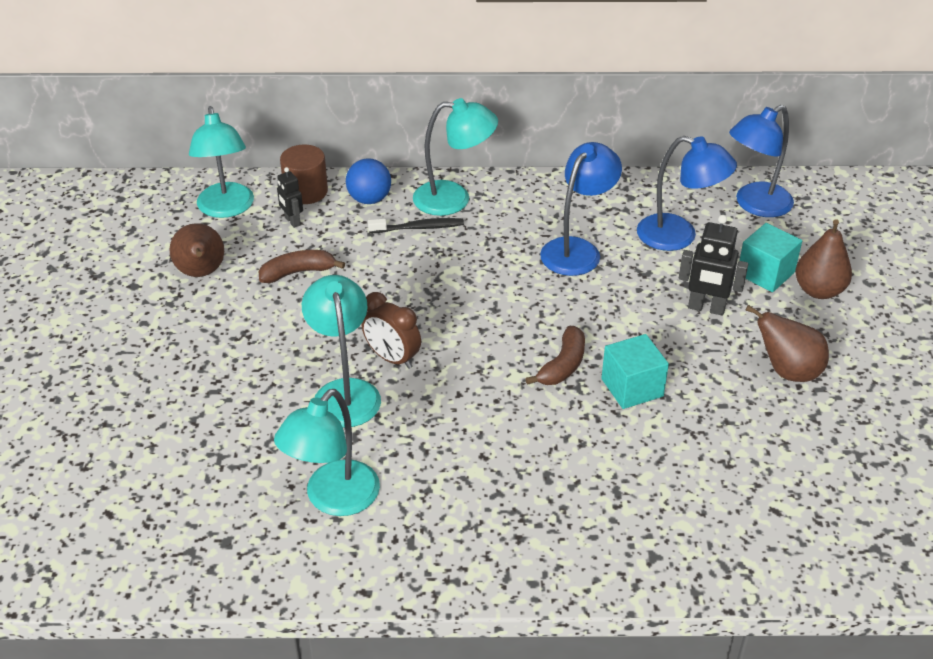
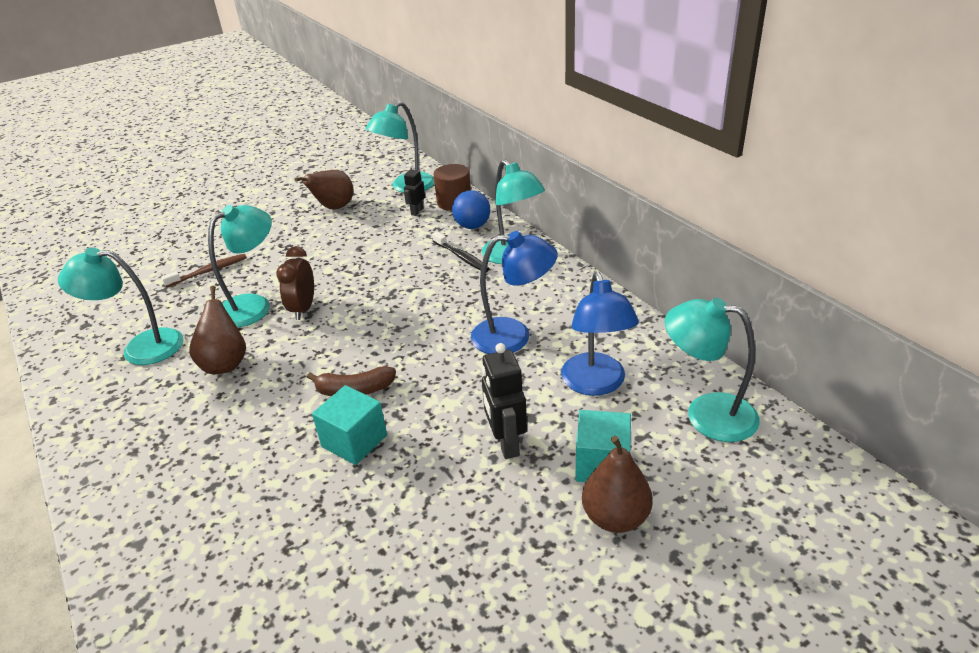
camera: 60 degrees right, 5 degrees down
(225, 409) = (209, 271): none -> brown toothbrush
(298, 272) = (365, 236): brown banana -> none
(755, 205) = (706, 414): blue lamp -> turquoise lamp
(787, 371) = (457, 542): brown pear -> brown pear (225, 363)

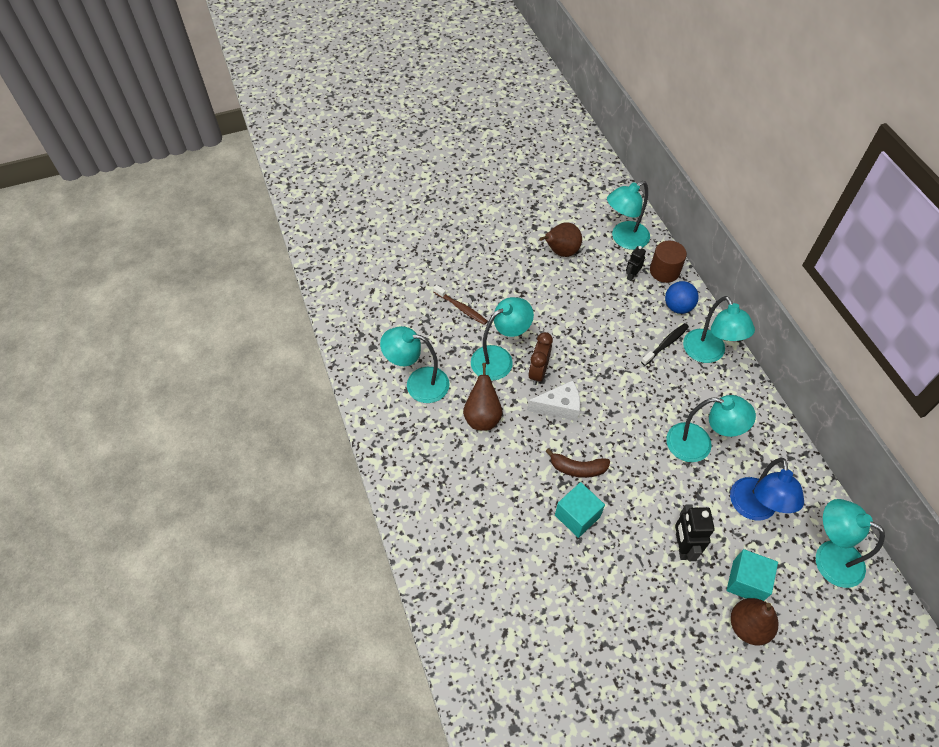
camera: 10 degrees right, 20 degrees up
(209, 271) = (461, 308): brown toothbrush -> brown toothbrush turned 60 degrees clockwise
(330, 335) = (559, 407): none -> white cheese
(461, 257) = (666, 344): black toothbrush -> black toothbrush turned 105 degrees counterclockwise
(513, 336) = (699, 445): blue lamp -> turquoise lamp

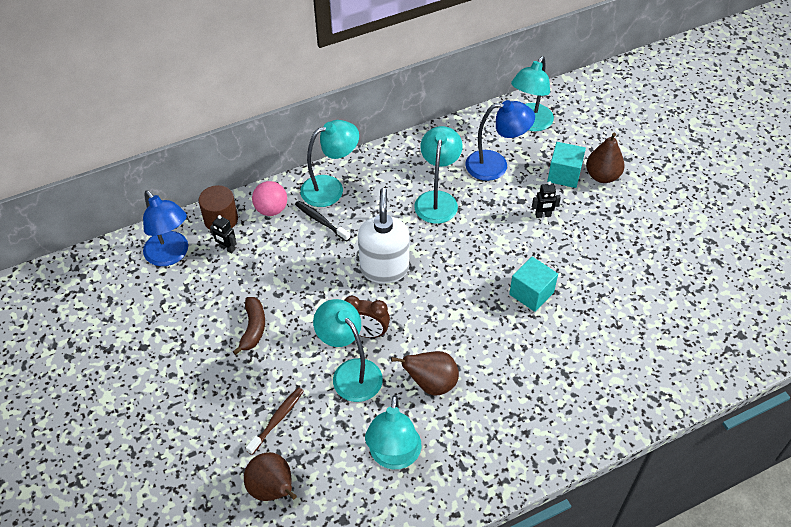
camera: 95 degrees left, 5 degrees down
(559, 407) = (409, 312): white cheese -> none
(561, 252) = (188, 317): brown pear -> brown pear (273, 489)
(577, 468) = (479, 294): brown banana -> brown banana (253, 328)
(609, 391) = (384, 268): none -> white soap dispenser
(624, 239) = (171, 255): turquoise lamp -> blue lamp
(678, 307) = (271, 209): blue ball -> pink ball
(682, 546) = (543, 215): black robot -> black robot, size x0.61

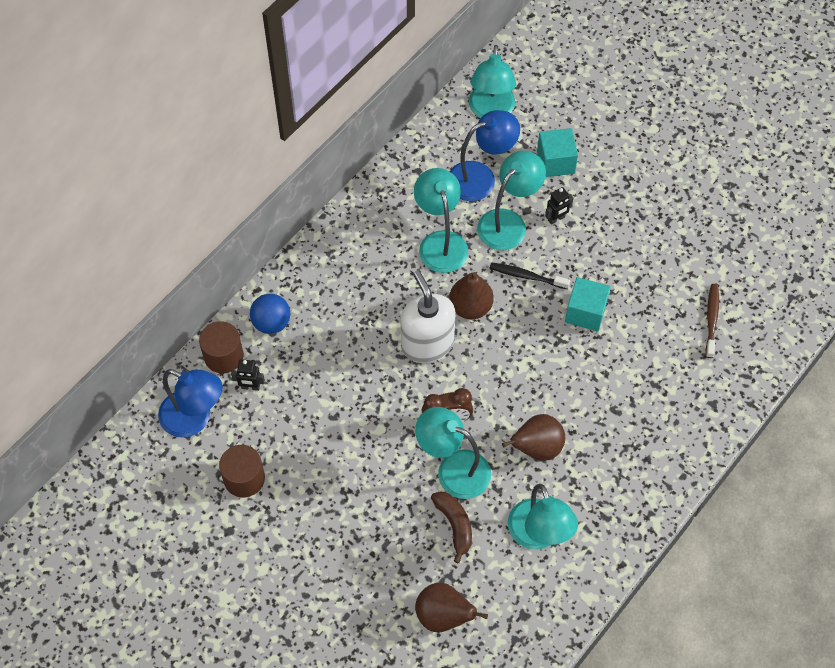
camera: 25 degrees left, 10 degrees up
(180, 312) = (244, 478): none -> brown cylinder
(253, 328) = (330, 464): brown banana -> brown banana (454, 525)
(271, 209) = (271, 323): pink ball -> blue ball
(277, 419) = (409, 547): brown toothbrush -> brown toothbrush (711, 319)
(321, 221) = (332, 315): black toothbrush -> black toothbrush (527, 276)
(330, 188) = (321, 272): turquoise lamp -> turquoise lamp (508, 222)
(602, 176) = (594, 149): brown pear -> brown pear (470, 307)

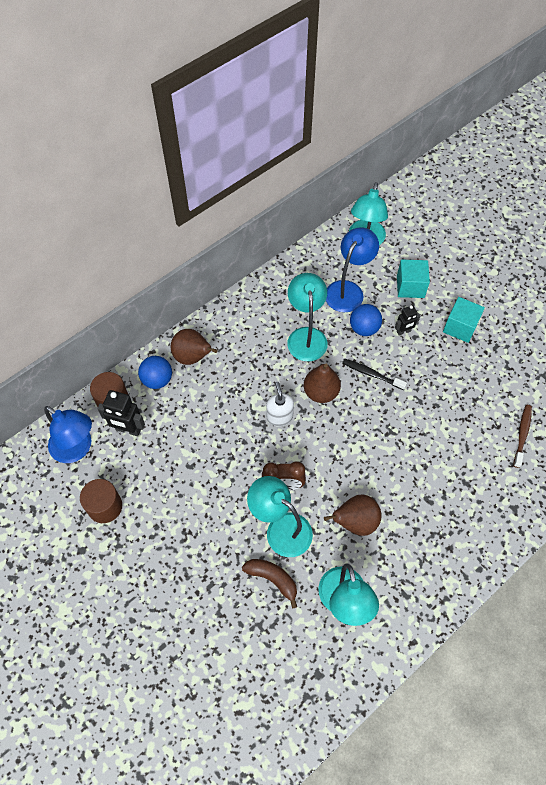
camera: 10 degrees right, 0 degrees up
(250, 387) = (128, 429): black robot -> black robot, size x1.64
(427, 343) = (279, 417): white soap dispenser -> white soap dispenser, size x0.59
(443, 616) = (247, 662): brown pear -> brown pear (193, 357)
(454, 525) = (272, 579): brown banana -> brown banana turned 45 degrees counterclockwise
(480, 177) = (348, 290): blue lamp -> blue lamp turned 45 degrees counterclockwise
(508, 222) = (364, 328): turquoise lamp -> blue ball
(585, 312) = (416, 411): turquoise cube -> turquoise cube (460, 327)

